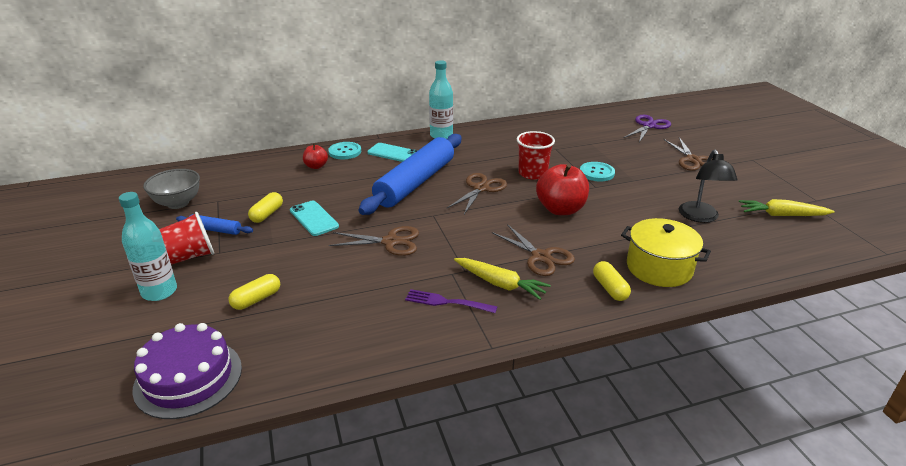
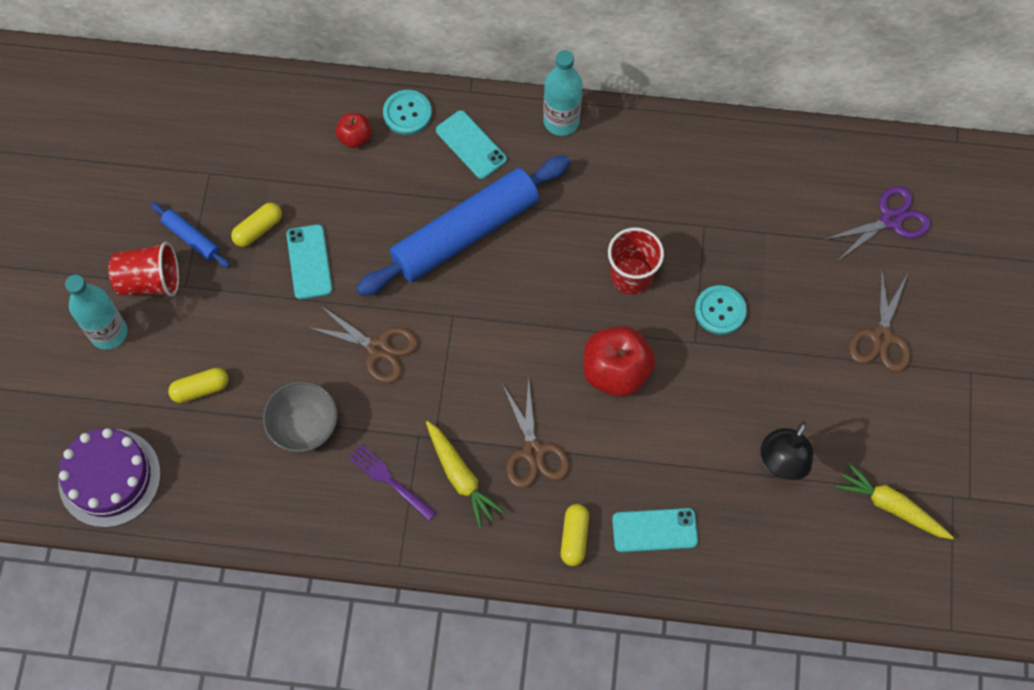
camera: 25 degrees right, 35 degrees up
(178, 203) = (162, 160): grey bowl -> grey bowl (304, 427)
(481, 188) = (542, 282): brown scissors -> none
(659, 268) = (654, 530): yellow pot -> turquoise phone

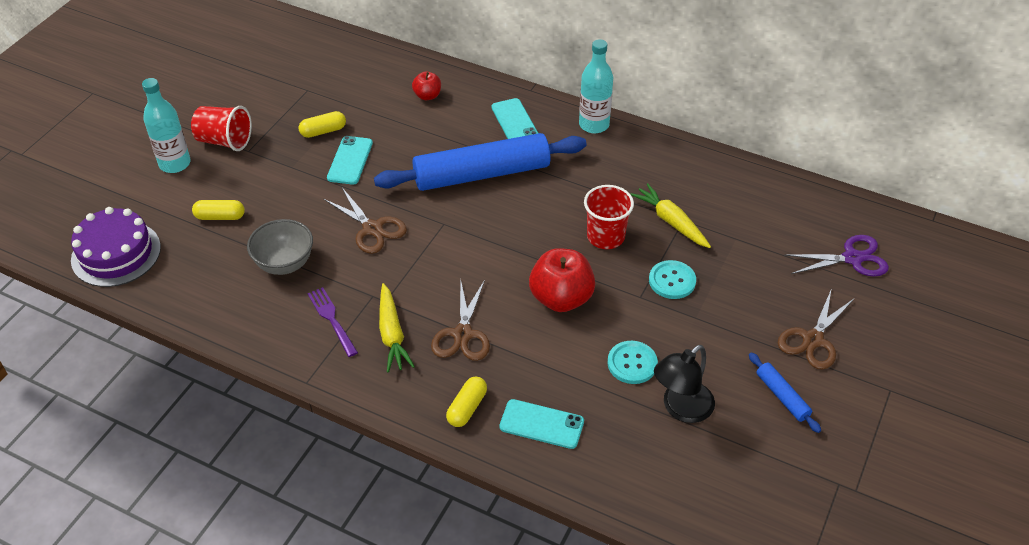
camera: 20 degrees right, 20 degrees down
(191, 238) = (271, 124): blue rolling pin -> blue rolling pin (782, 396)
(407, 113) = (475, 91): turquoise button -> turquoise button (632, 363)
(891, 506) = (774, 473): yellow carrot -> yellow carrot (671, 222)

